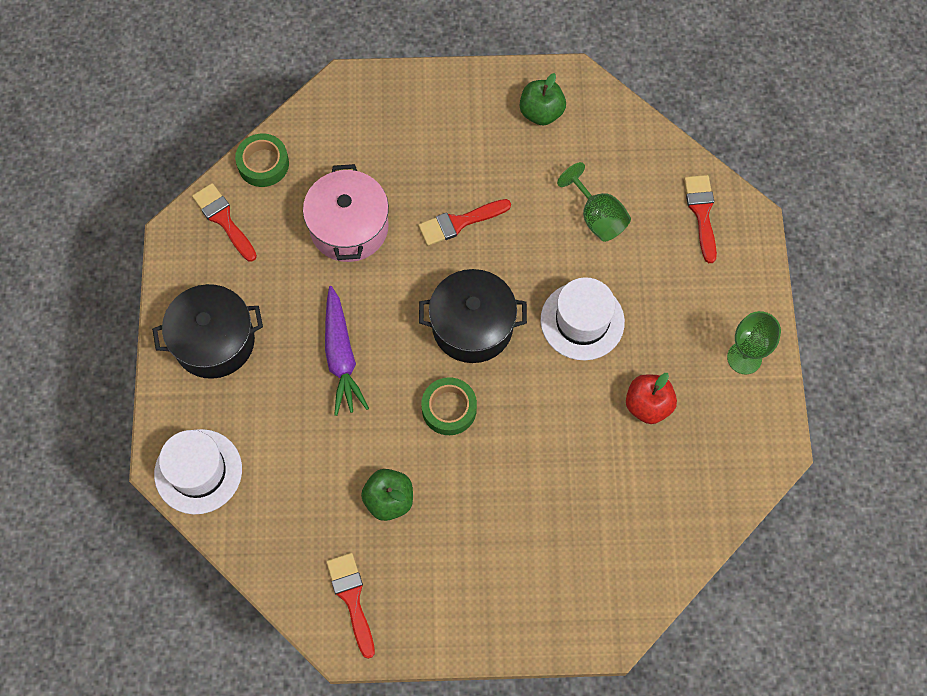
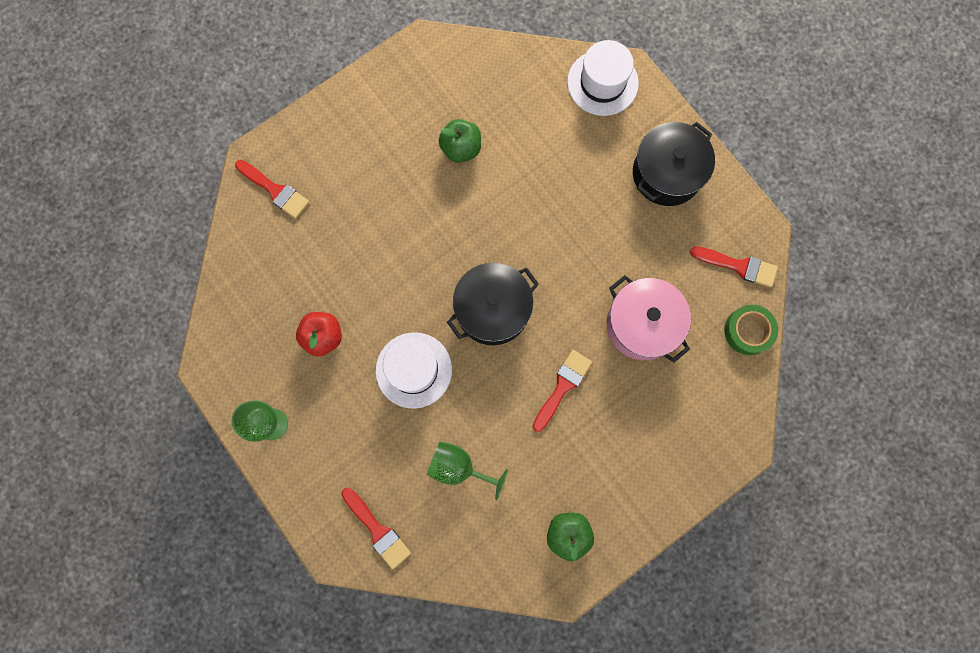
camera: 145 degrees right, 10 degrees up
(341, 356) = (569, 223): purple carrot -> none
(352, 598) = (439, 72): red brush -> red brush (275, 190)
(449, 409) = (465, 237): green tape -> none

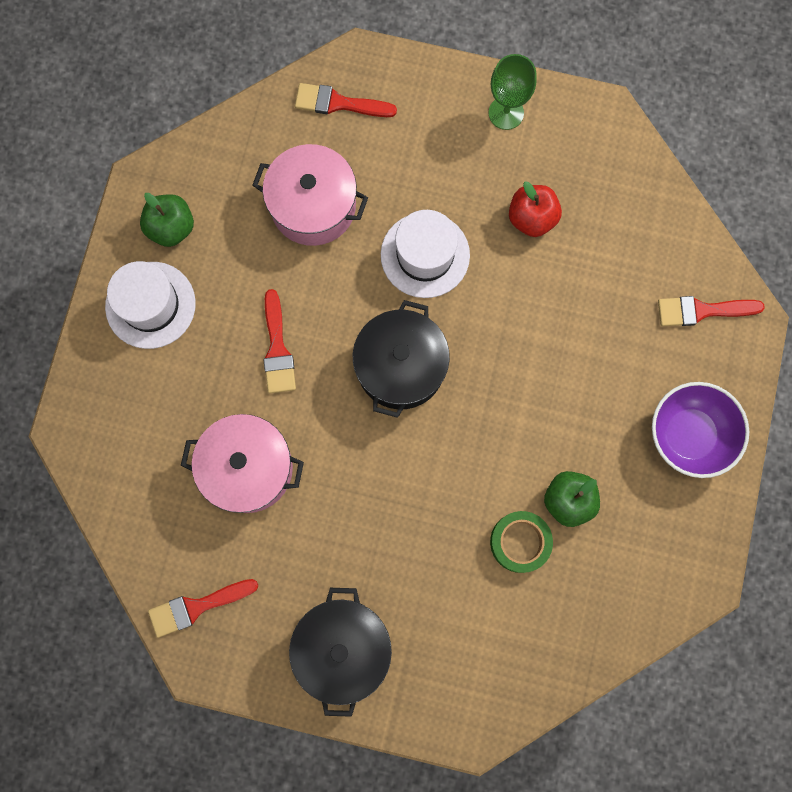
camera: 140 degrees right, 0 degrees up
(355, 127) = (689, 435): none -> purple bowl
(458, 467) = (313, 206): green goblet -> pink pot
(602, 83) = (488, 696): white hat -> white hat (150, 305)
(748, 331) = (140, 546): green tape -> green tape (520, 542)

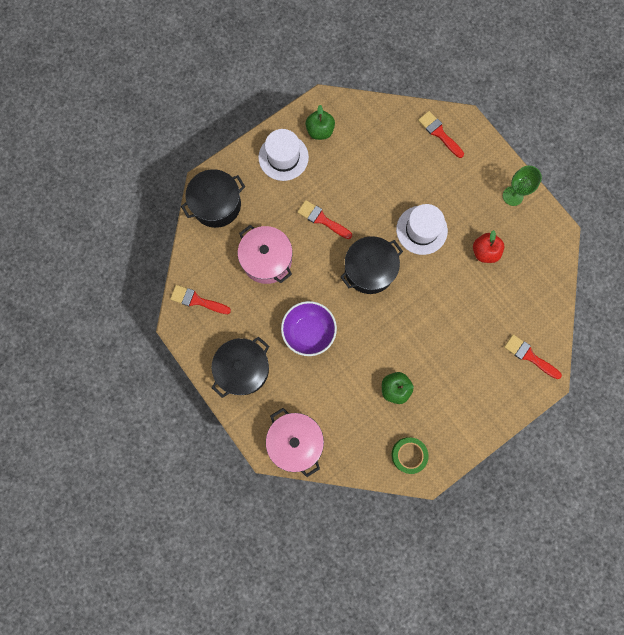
camera: 40 degrees right, 0 degrees up
(111, 448) = (216, 205): none -> black pot
(277, 349) = (322, 219): red brush -> red brush turned 90 degrees clockwise
(313, 206) = (389, 170): pink pot -> pink pot (295, 441)
(520, 542) = (358, 388): green tape -> green tape (408, 455)
(689, 435) = (475, 405): purple bowl -> purple bowl (309, 332)

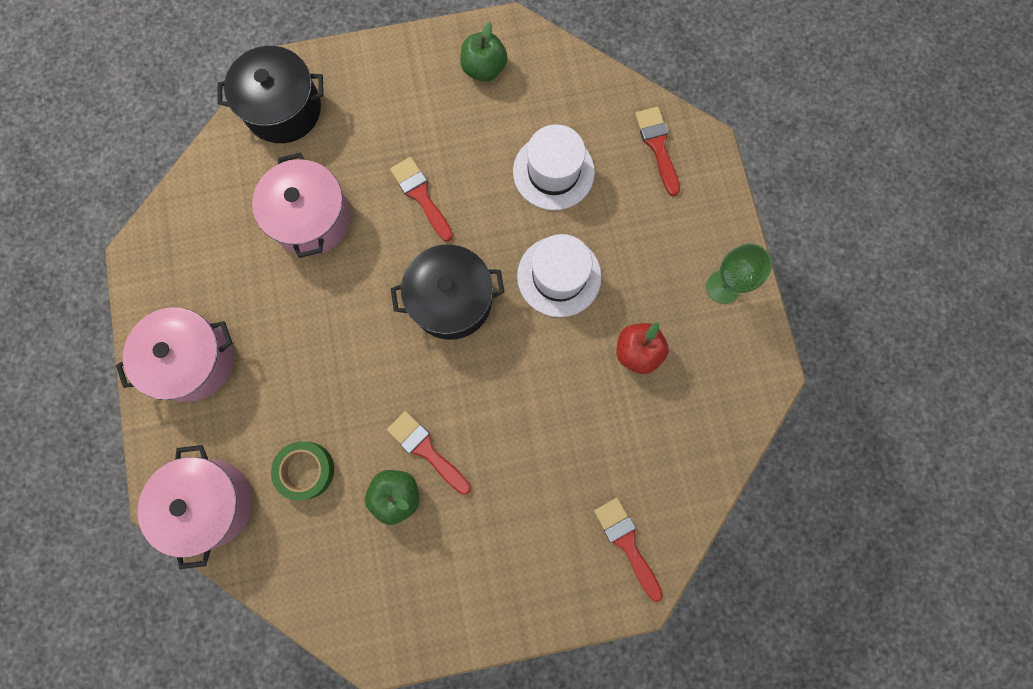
camera: 25 degrees right, 0 degrees up
(197, 300) = (183, 231): red brush -> red brush (426, 450)
(243, 369) = (194, 360): black pot -> pink pot
(283, 157) = (412, 83): white hat -> white hat (553, 172)
(309, 332) = (316, 350): purple bowl -> none
(408, 455) = (365, 606): green tape -> green tape (306, 470)

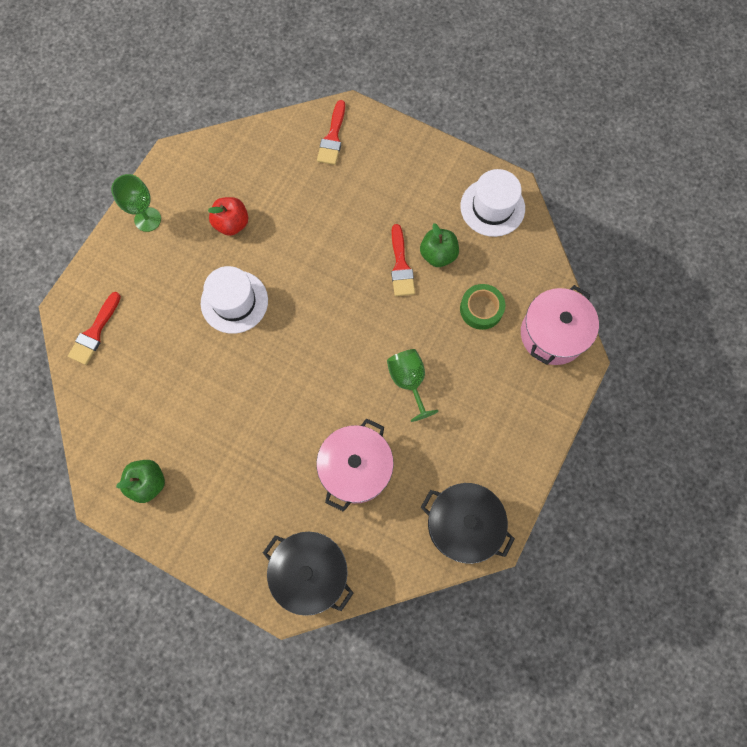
camera: 140 degrees left, 5 degrees down
(194, 360) = (504, 432): pink pot -> none
(324, 335) = (408, 381): none -> green goblet
(421, 195) = (271, 424): red brush -> none
(451, 300) = (312, 340): black pot -> black pot (463, 524)
(553, 172) = (174, 370): white hat -> white hat (492, 207)

